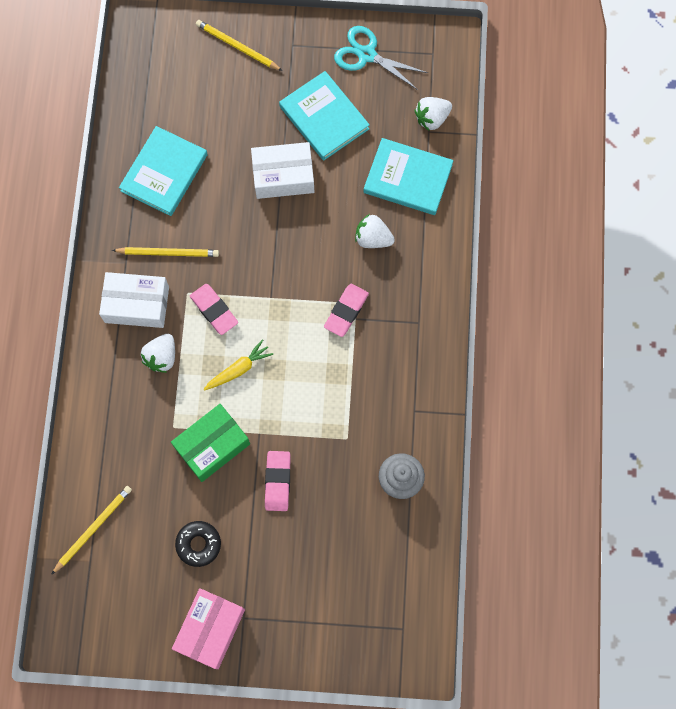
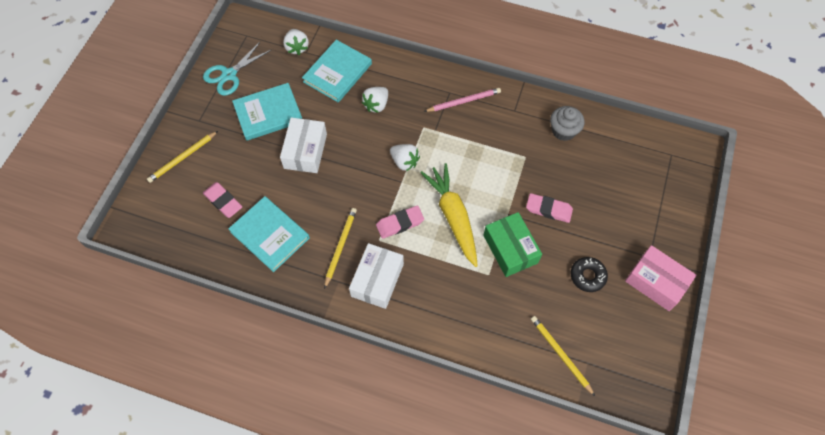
camera: 75 degrees left, 10 degrees down
(162, 357) = (428, 270): white strawberry -> white strawberry (404, 162)
(239, 369) = (453, 216): yellow carrot -> yellow carrot, size x1.85
(346, 311) = (427, 134): pink eraser -> pink eraser (223, 201)
(409, 343) = (463, 101): none -> pink pencil

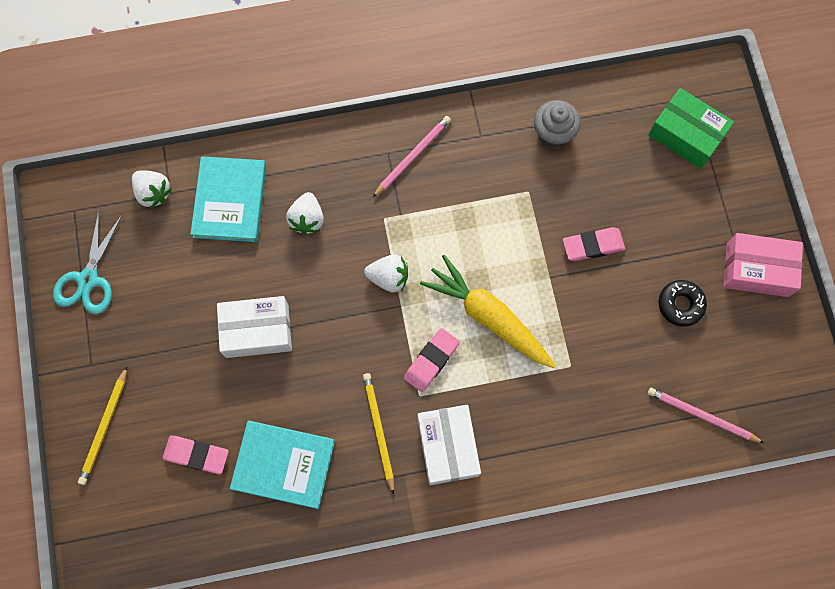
camera: 30 degrees left, 10 degrees up
(268, 113) = (176, 306): turquoise book -> none
(305, 151) = (257, 330): white box -> white box turned 75 degrees counterclockwise
(510, 249) = (577, 320): green box -> green box (686, 135)
(560, 355) = (702, 416): yellow pencil -> pink pencil

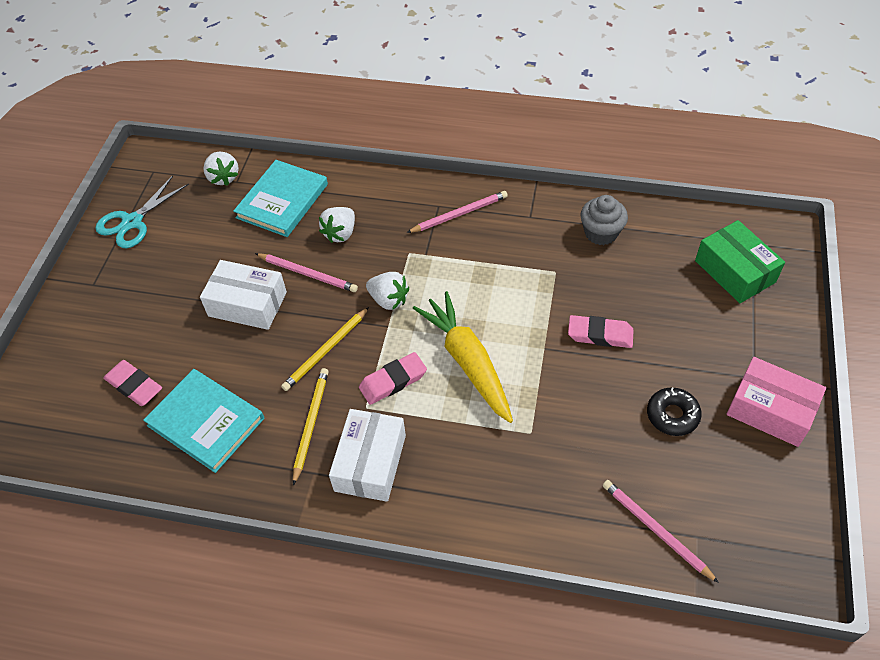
camera: 25 degrees right, 20 degrees down
(105, 427) = (72, 336): yellow pencil -> yellow pencil (326, 350)
(298, 276) = (307, 274): none -> pink pencil

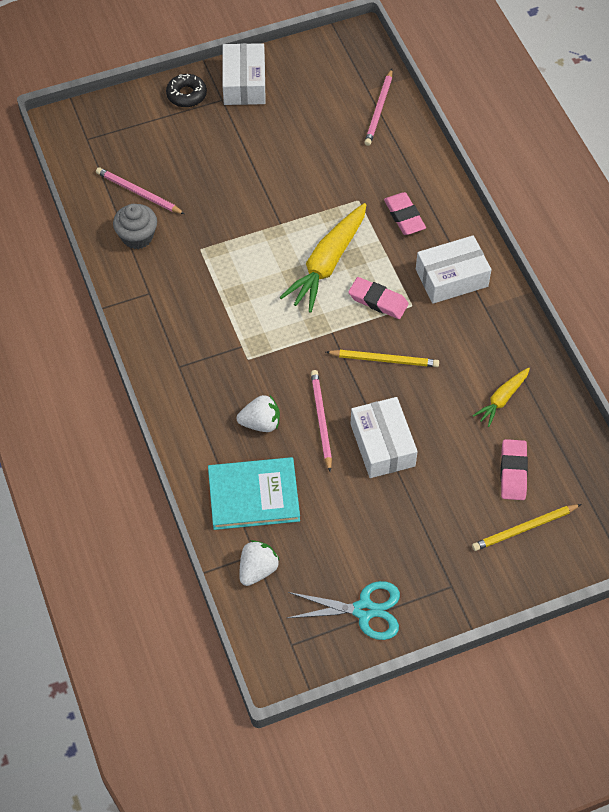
camera: 125 degrees left, 5 degrees up
(206, 422) = (502, 399): turquoise book -> yellow carrot
(310, 424) = (451, 331): yellow pencil -> yellow pencil (525, 528)
(388, 300) = (306, 345): white strawberry -> none
(459, 214) = (179, 345): pink pencil -> pink pencil (139, 193)
(600, 335) = (244, 196): pink eraser -> pink eraser (404, 216)
(672, 415) = (286, 131): black donut -> black donut (186, 95)
(735, 271) = (125, 140): green box -> none
(770, 410) = (244, 83): pink box -> white box

